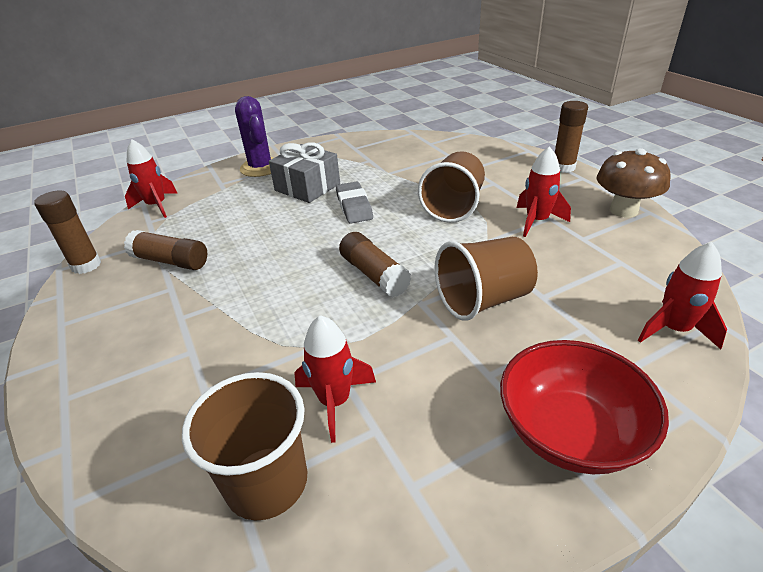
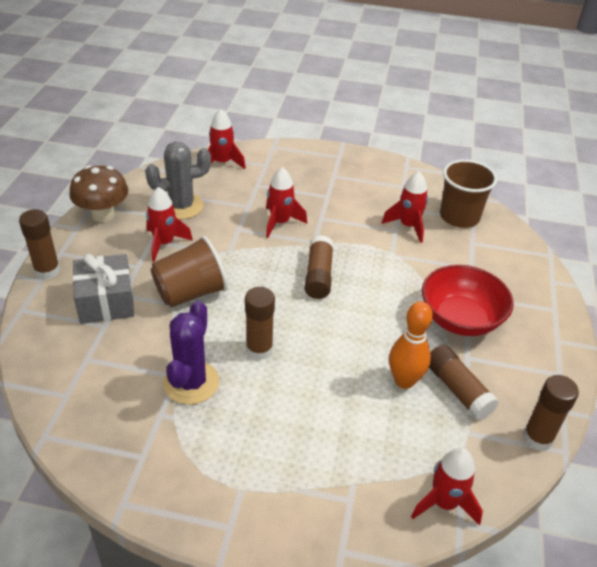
camera: 145 degrees left, 5 degrees up
(222, 244) = (404, 381): none -> orange bowling pin
(260, 168) = (282, 500): purple cactus -> purple cactus (191, 382)
(307, 187) = (269, 412): grey gift -> grey gift (106, 301)
(354, 207) = (259, 349): grey eraser -> brown glue stick
(483, 300) = (280, 222): brown cup -> red rocket
(570, 432) = (325, 166): red bowl -> red bowl (460, 319)
(592, 254) = (181, 206): none -> grey cactus

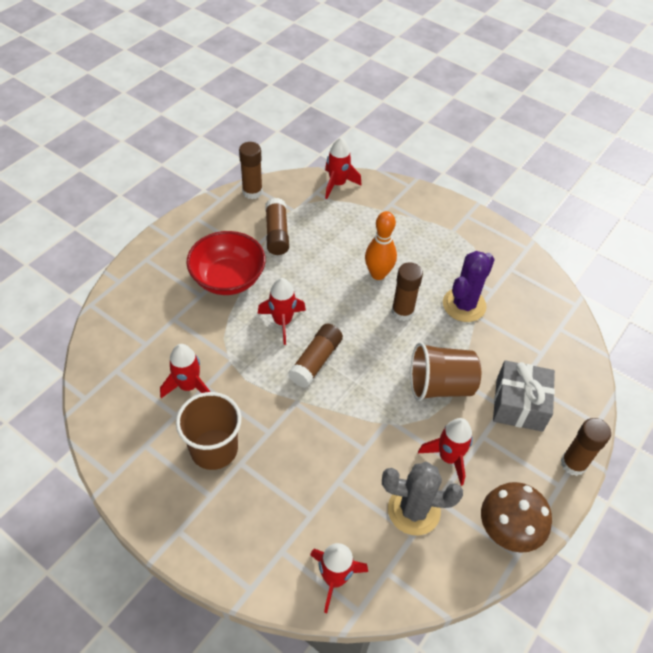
camera: 155 degrees left, 10 degrees up
(280, 222) = (316, 441): red rocket -> red rocket (282, 322)
(404, 381) = (309, 252): orange bowling pin -> orange bowling pin (378, 274)
(459, 217) = (127, 378): brown cup -> brown cup (214, 449)

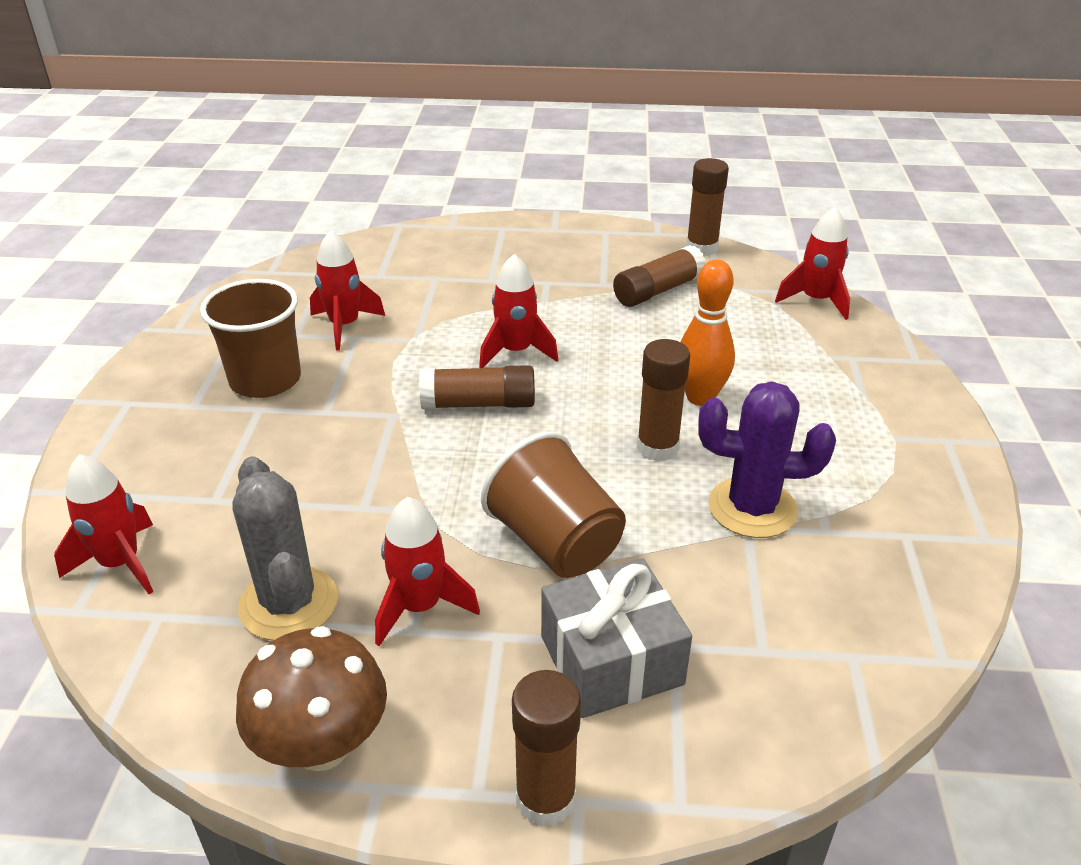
camera: 60 degrees right, 15 degrees down
(228, 279) = (538, 287): red bowl -> none

